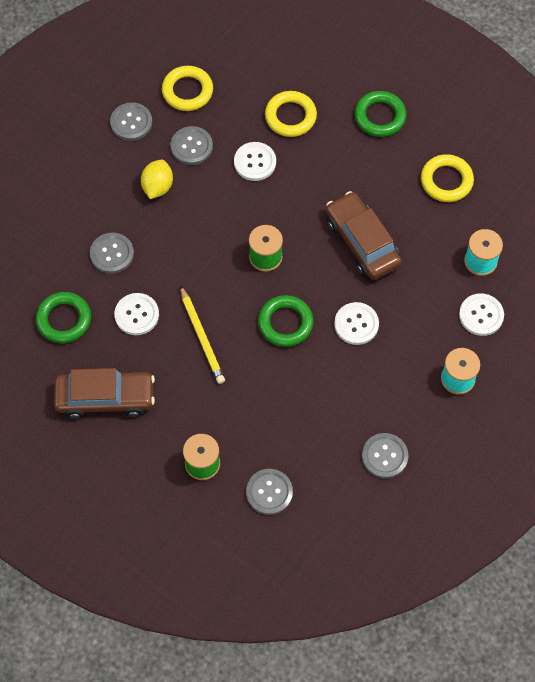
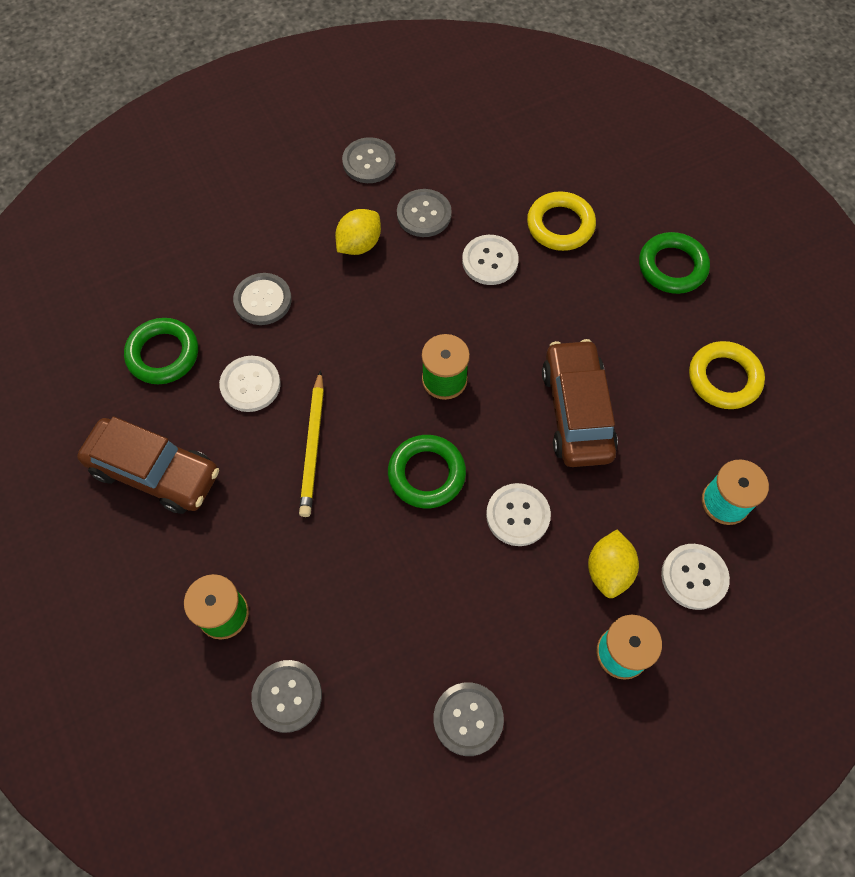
camera: 25 degrees right, 0 degrees up
(187, 91) = (452, 152): yellow ring -> none
(428, 334) = (608, 570): none -> yellow lemon

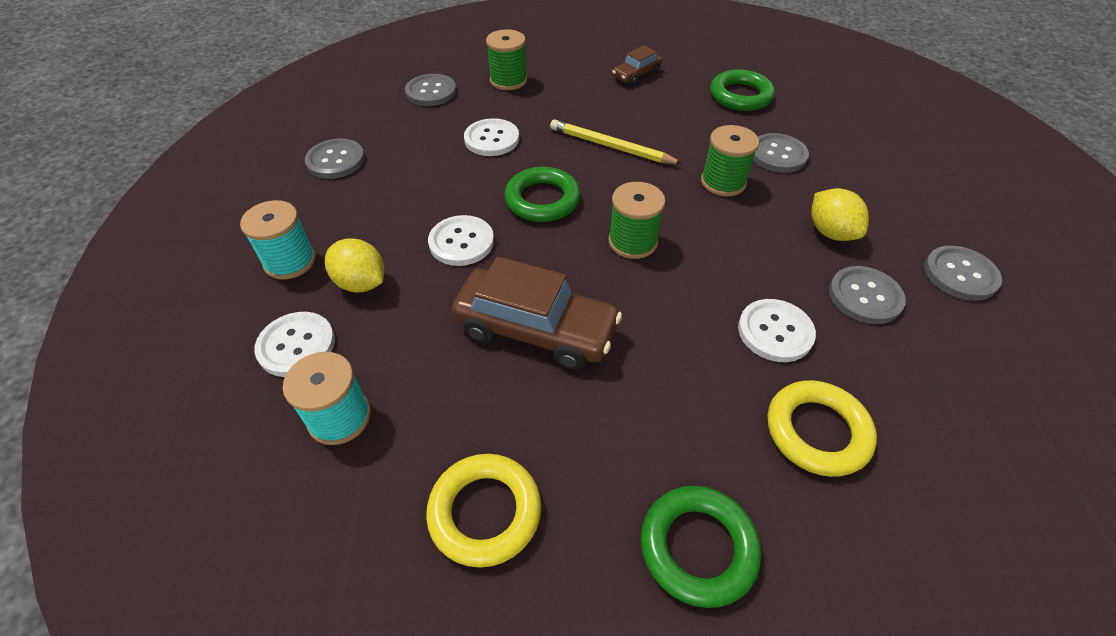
camera: 115 degrees right, 15 degrees down
(155, 472) = (636, 75): brown car -> brown car, size x0.52
(250, 385) = (689, 129): white button -> white button (492, 139)
(327, 334) = (723, 182): none -> green spool

